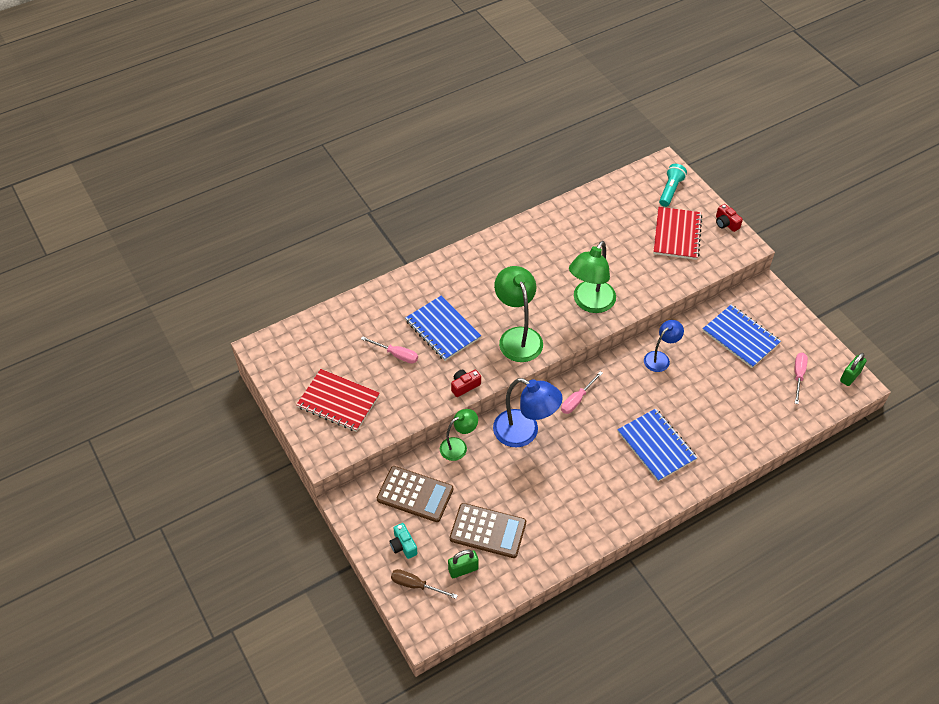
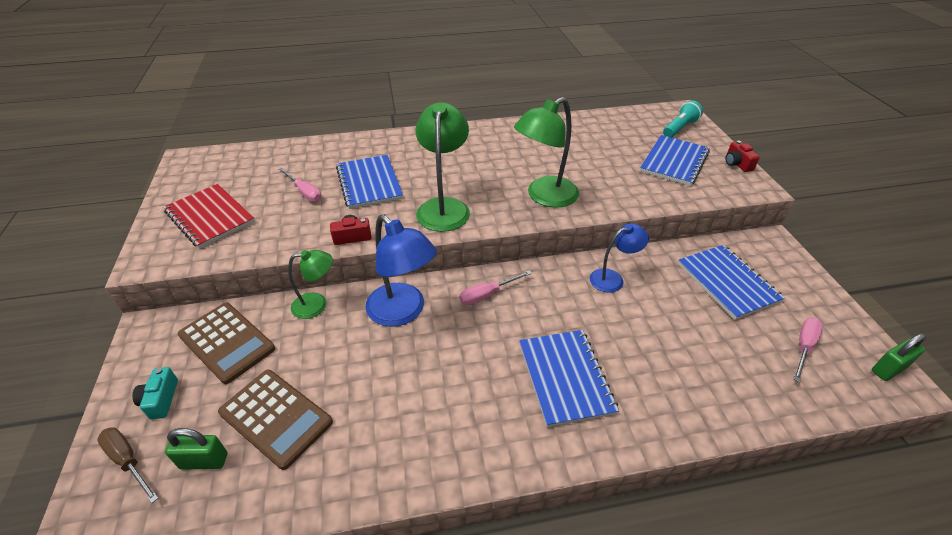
camera: 20 degrees right, 10 degrees down
(677, 234) = (674, 162): red notebook -> blue notebook

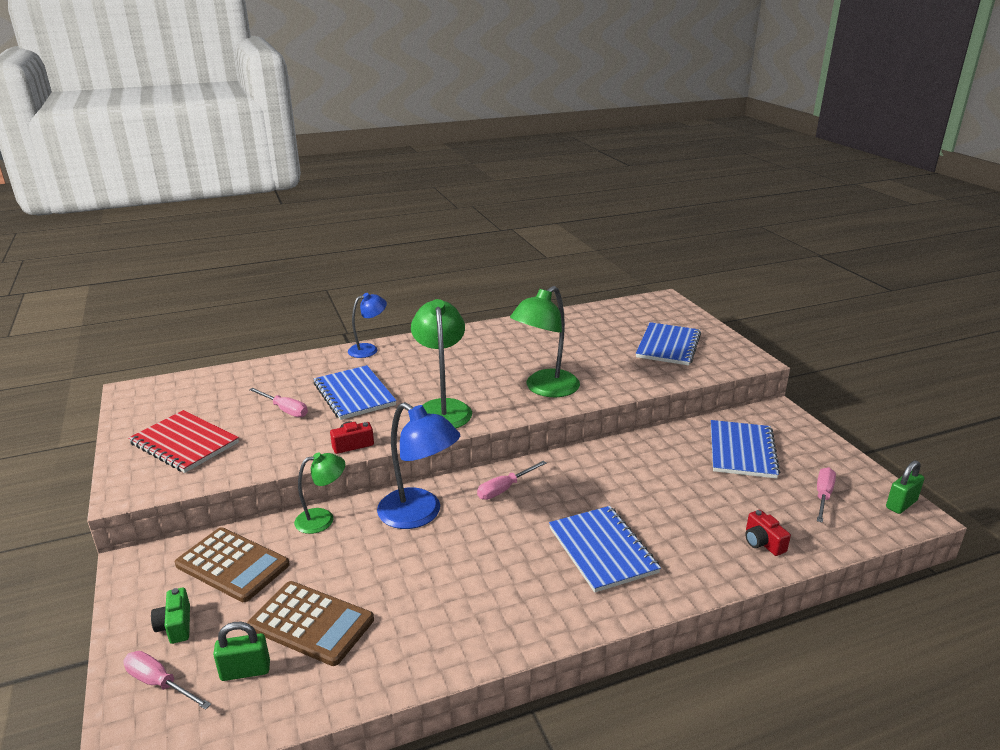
camera: 10 degrees left, 15 degrees down
(128, 461) = (159, 683): brown screwdriver -> pink screwdriver
(160, 400) = (176, 625): turquoise camera -> green camera
(612, 278) = (629, 460): blue lamp -> blue lamp (369, 349)
(679, 128) = (667, 315): turquoise flashlight -> none
(727, 282) = (742, 451): blue notebook -> blue notebook turned 45 degrees clockwise
(737, 164) = (730, 342): red camera -> red camera (763, 542)

